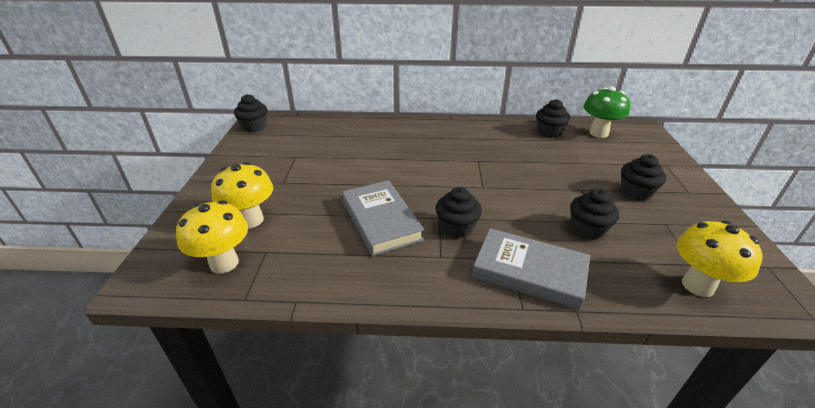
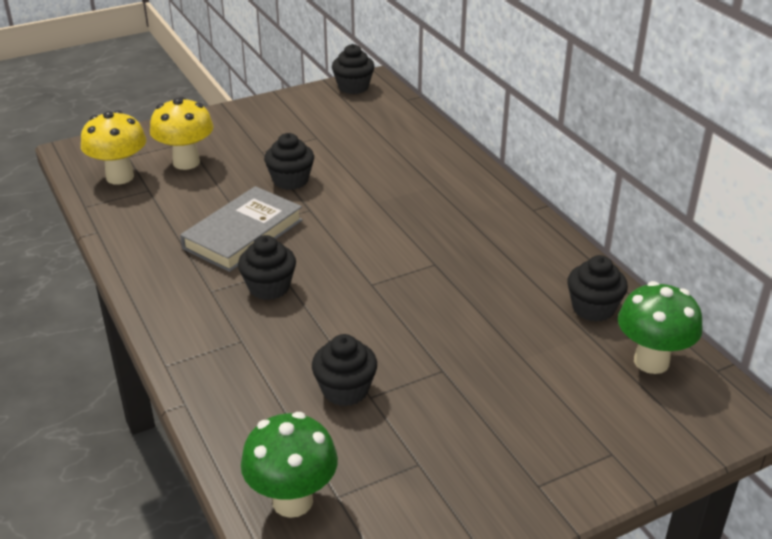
camera: 60 degrees right, 0 degrees up
(529, 271) = (227, 358): grey book -> none
(636, 192) = (483, 425): black cupcake -> black cupcake (290, 180)
(697, 285) = (292, 501): yellow mushroom -> green mushroom

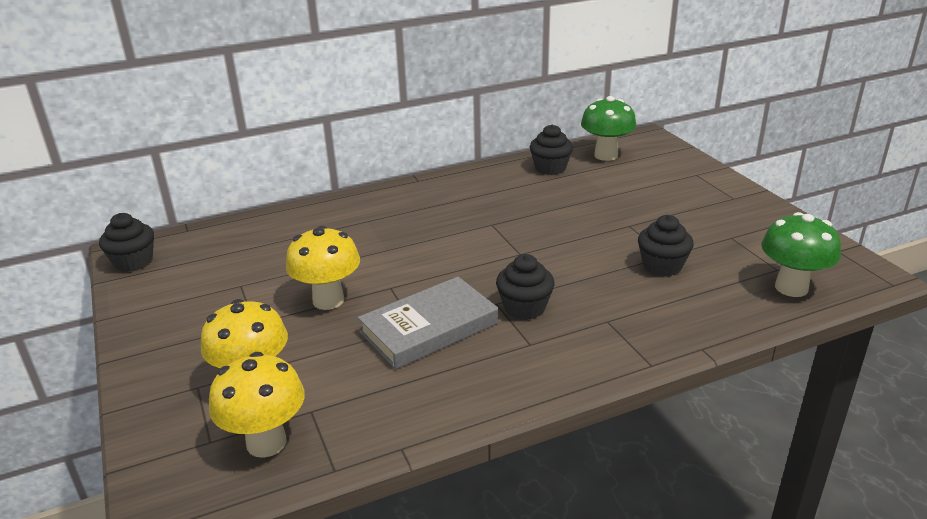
camera: 85 degrees left, 5 degrees down
(243, 234) = (429, 328): grey book -> grey book turned 75 degrees counterclockwise
(290, 180) = (328, 300): black cupcake -> yellow mushroom

